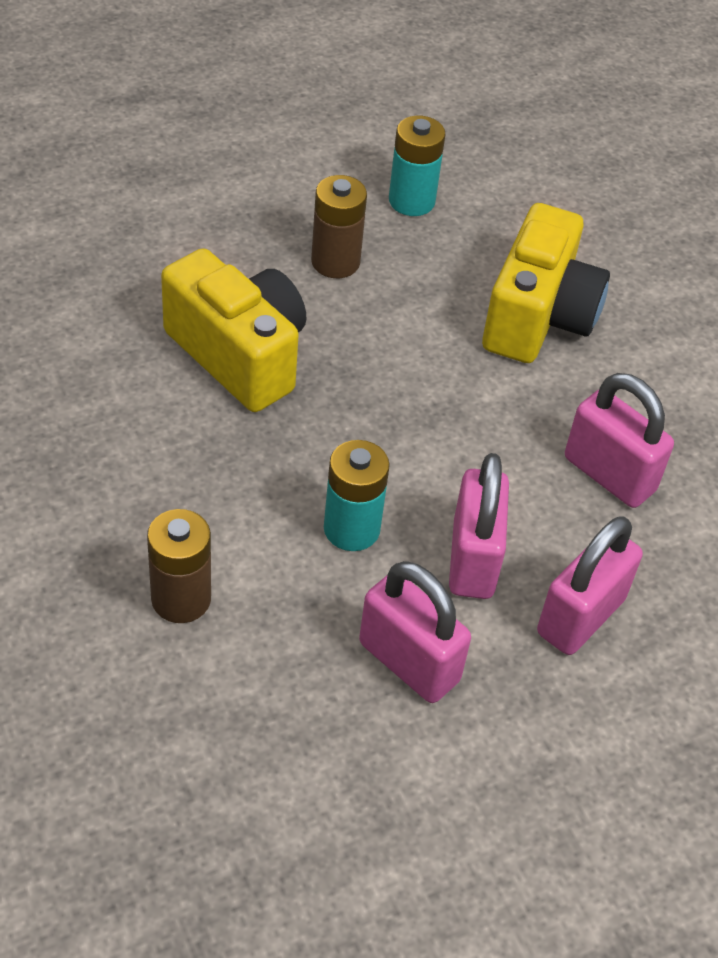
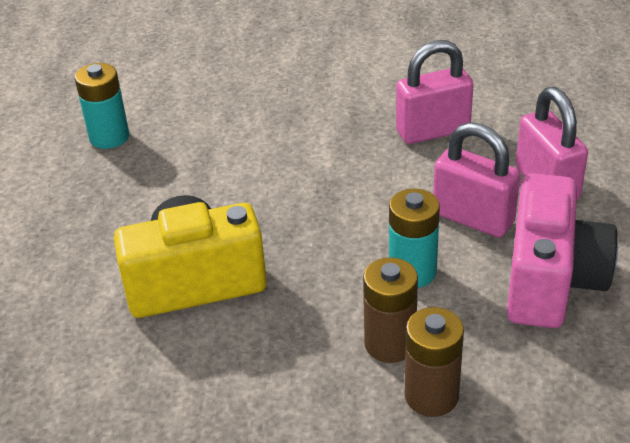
camera: 55 degrees left, 10 degrees down
(335, 262) = (138, 196): brown battery -> brown battery (390, 344)
(408, 662) = (551, 281): pink padlock -> pink camera
(538, 317) = (272, 115): yellow camera -> none

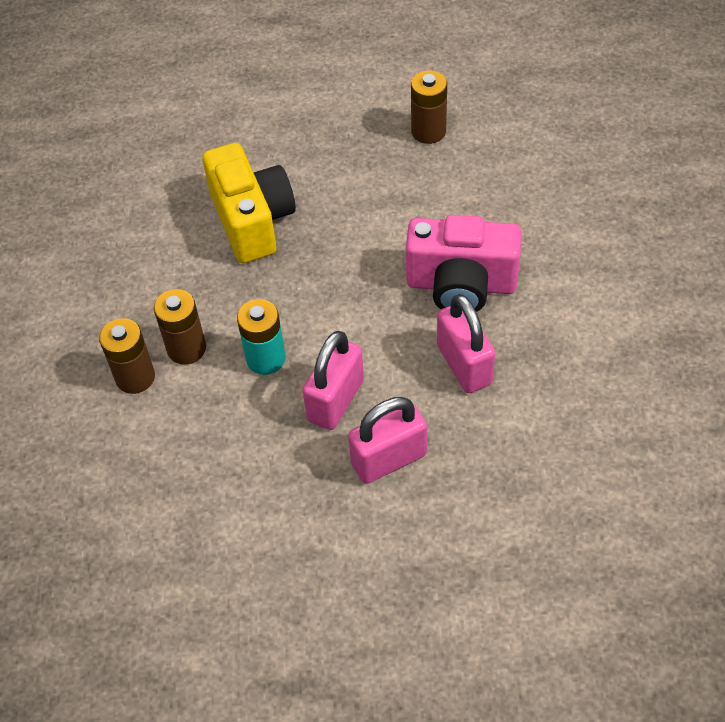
camera: 85 degrees right, 15 degrees up
(109, 137) = (428, 131): turquoise battery -> brown battery
(551, 281) = (257, 458): pink camera -> pink camera (461, 285)

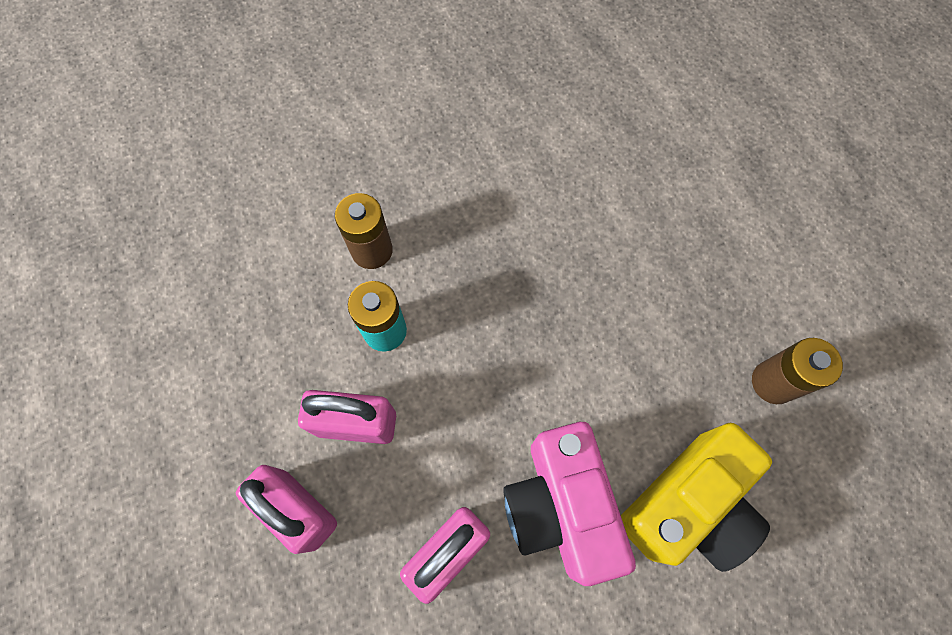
camera: 65 degrees right, 15 degrees up
(135, 377) = (323, 219): brown battery -> none
(252, 220) = (555, 244): yellow camera -> yellow camera (687, 504)

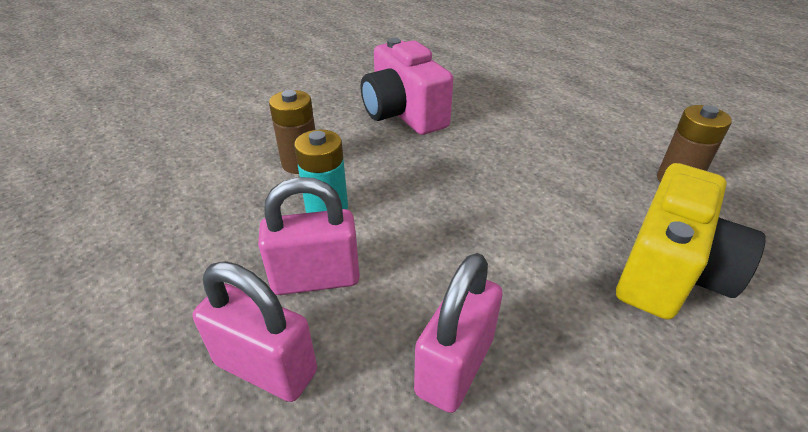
camera: 15 degrees left, 30 degrees down
(560, 506) = (553, 300): pink camera -> pink camera (403, 114)

